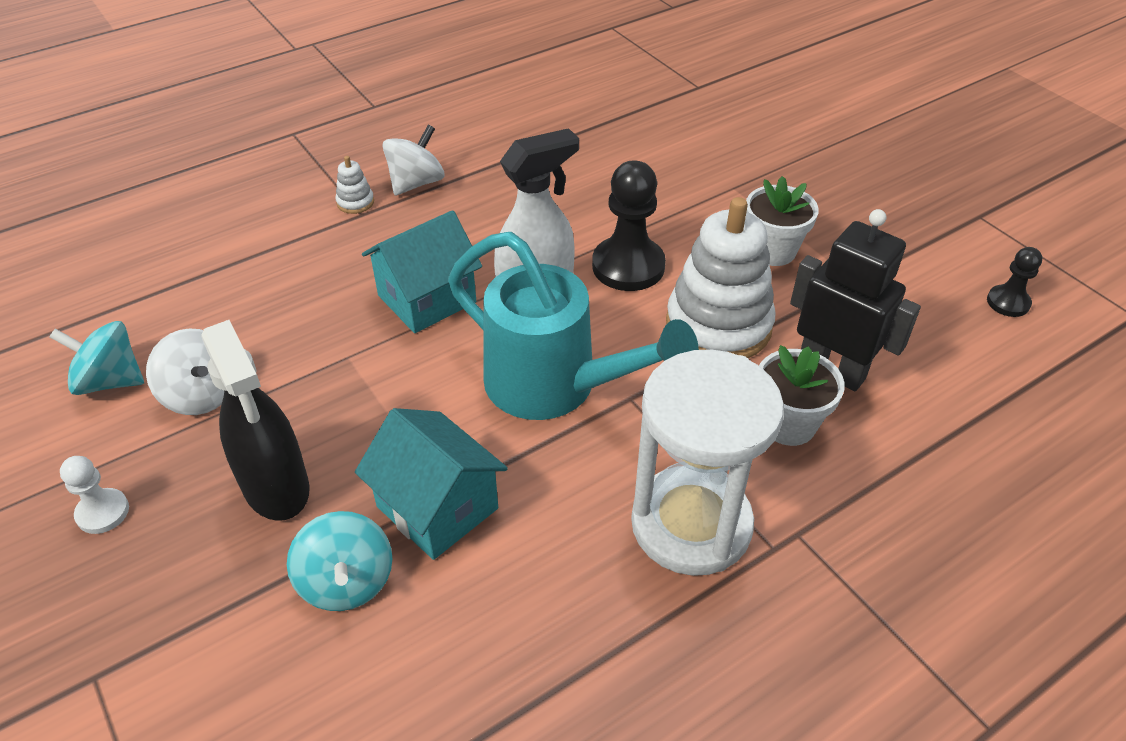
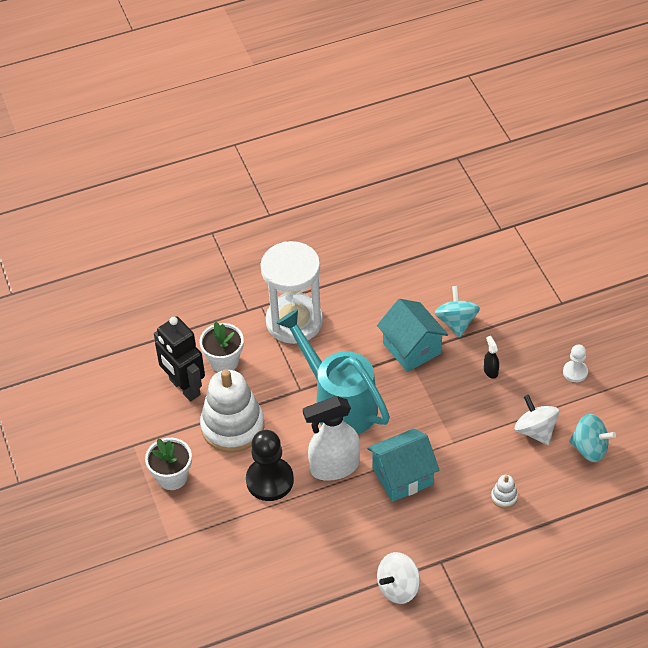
camera: 165 degrees left, 5 degrees up
(276, 487) = (490, 371): black spray bottle -> black spray bottle, size x0.42
(355, 202) = (444, 574): white stacking toy -> white stacking toy (504, 497)
(1008, 302) = (55, 413): black pawn -> none

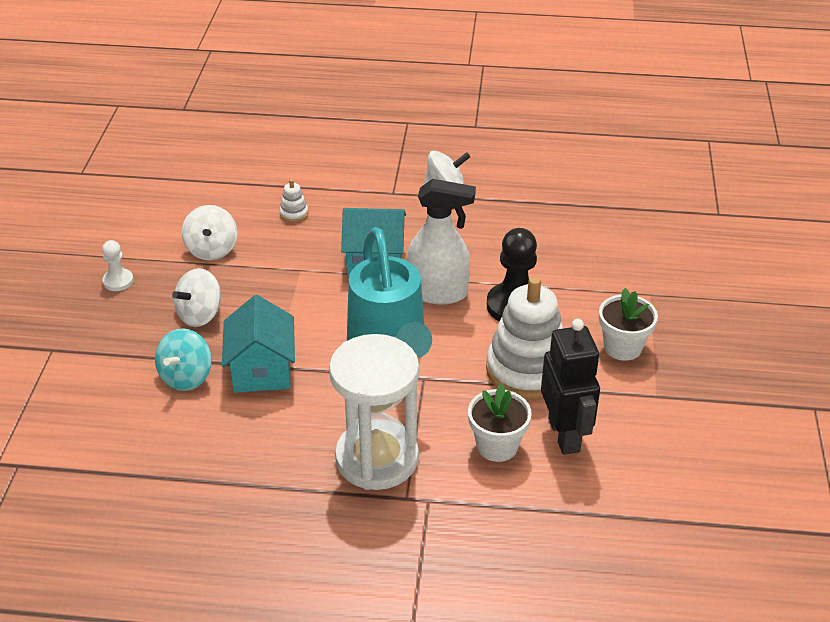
camera: 155 degrees left, 10 degrees down
(490, 371) = (200, 315): black spray bottle -> white spinning top
(589, 448) = (178, 219): turquoise spinning top -> none

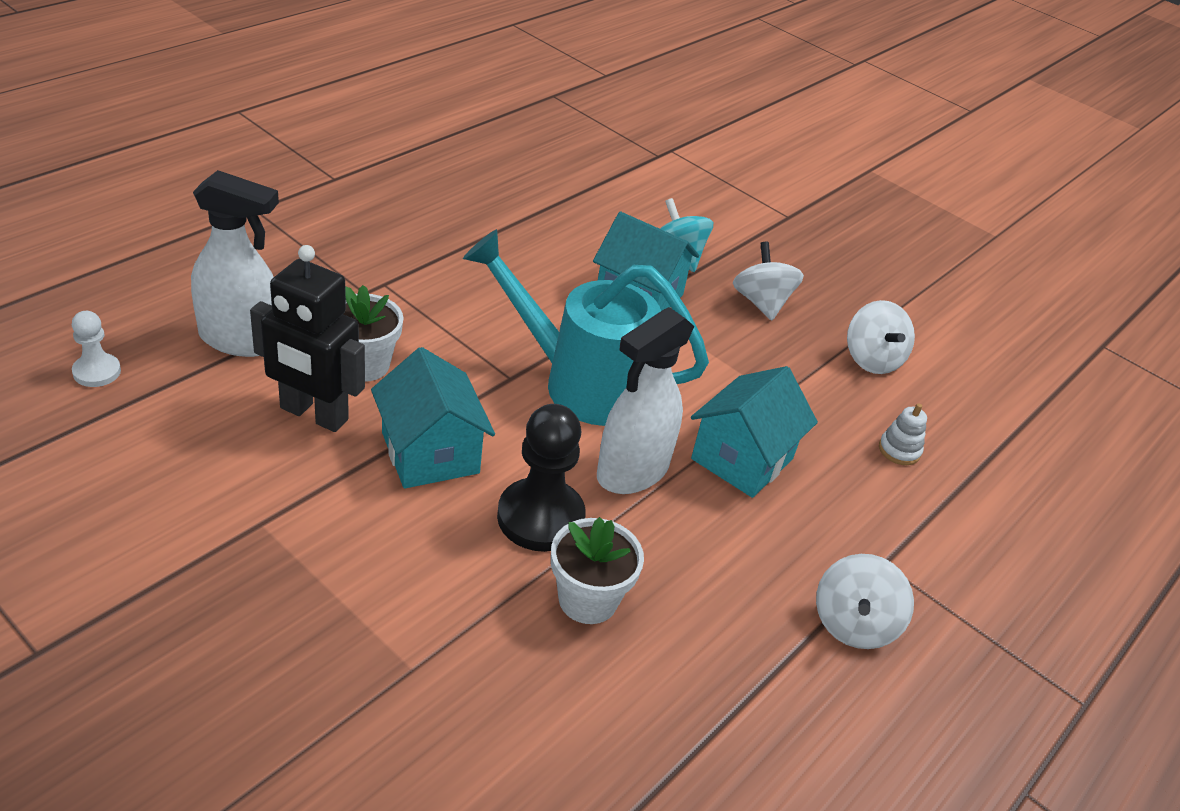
camera: 120 degrees right, 0 degrees up
(118, 281) = (864, 284): white pawn -> white pawn (97, 372)
(212, 249) = (871, 359): white spinning top -> white spinning top turned 135 degrees counterclockwise
(377, 458) = (447, 294): white hourglass -> none
(526, 370) = (430, 453): white stacking toy -> turquoise house
(553, 519) = (241, 340): none -> white spray bottle
(622, 347) = (362, 557): white flower pot -> white flower pot (588, 599)

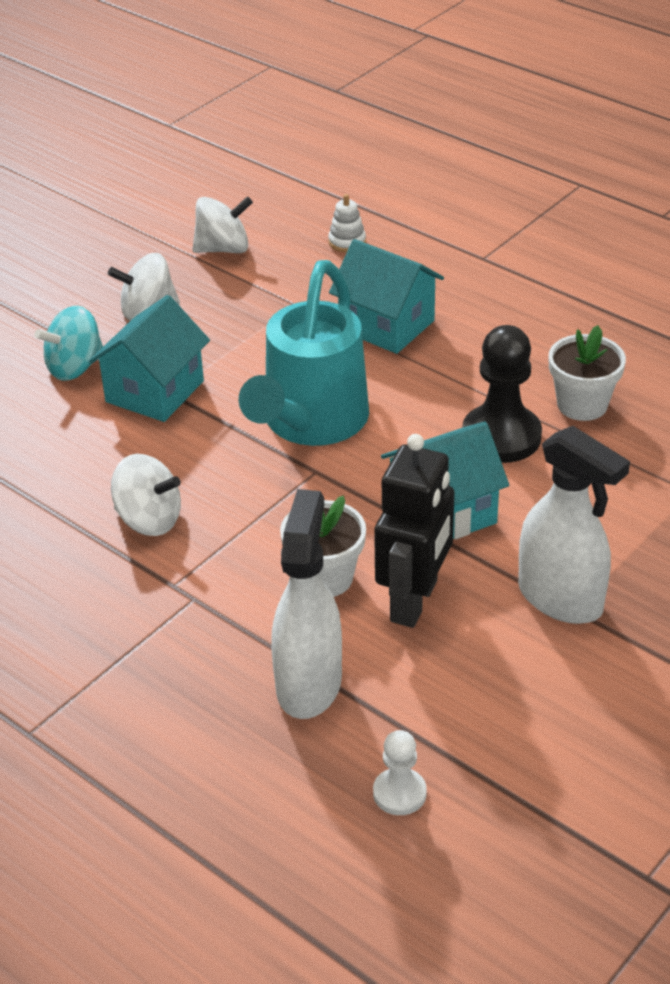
camera: 85 degrees left, 0 degrees up
(632, 471) = (425, 387): white spray bottle -> white spray bottle (561, 599)
(853, 624) = (551, 275): white spinning top -> white spinning top (149, 520)

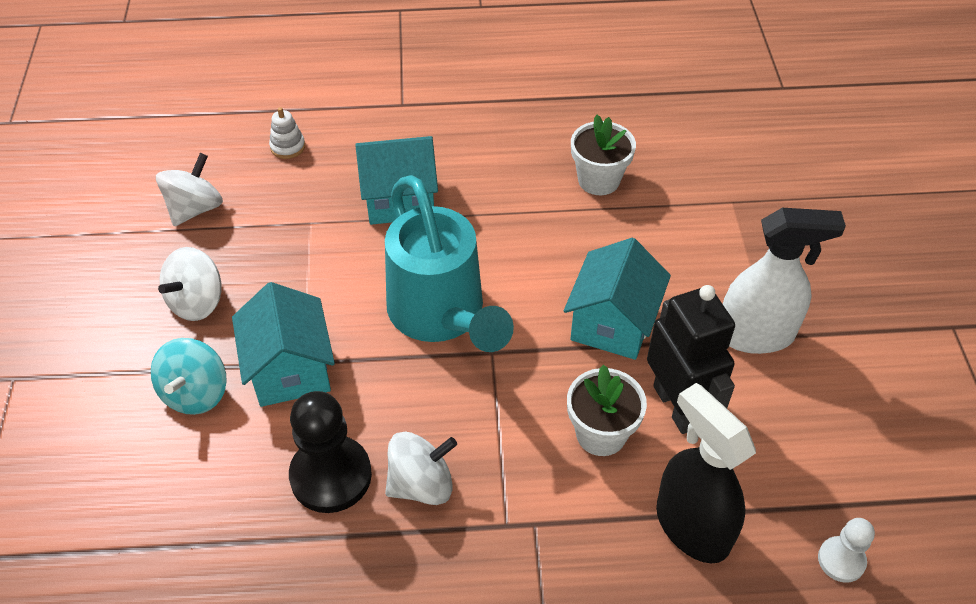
camera: 45 degrees left, 10 degrees up
(309, 684) = (691, 526): white spray bottle -> black spray bottle
(501, 436) = (579, 238): black pawn -> black pawn (331, 476)

